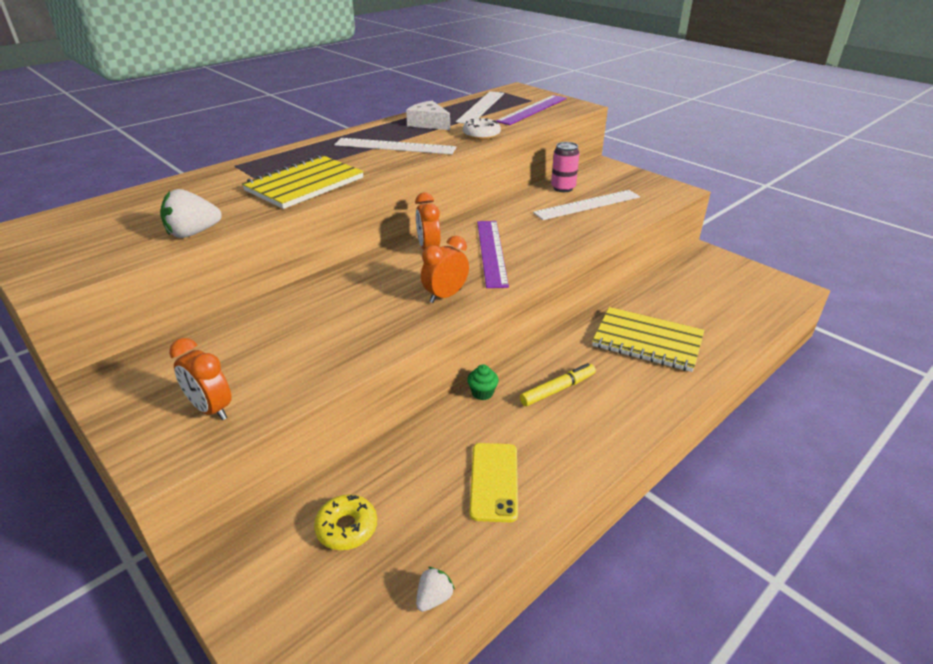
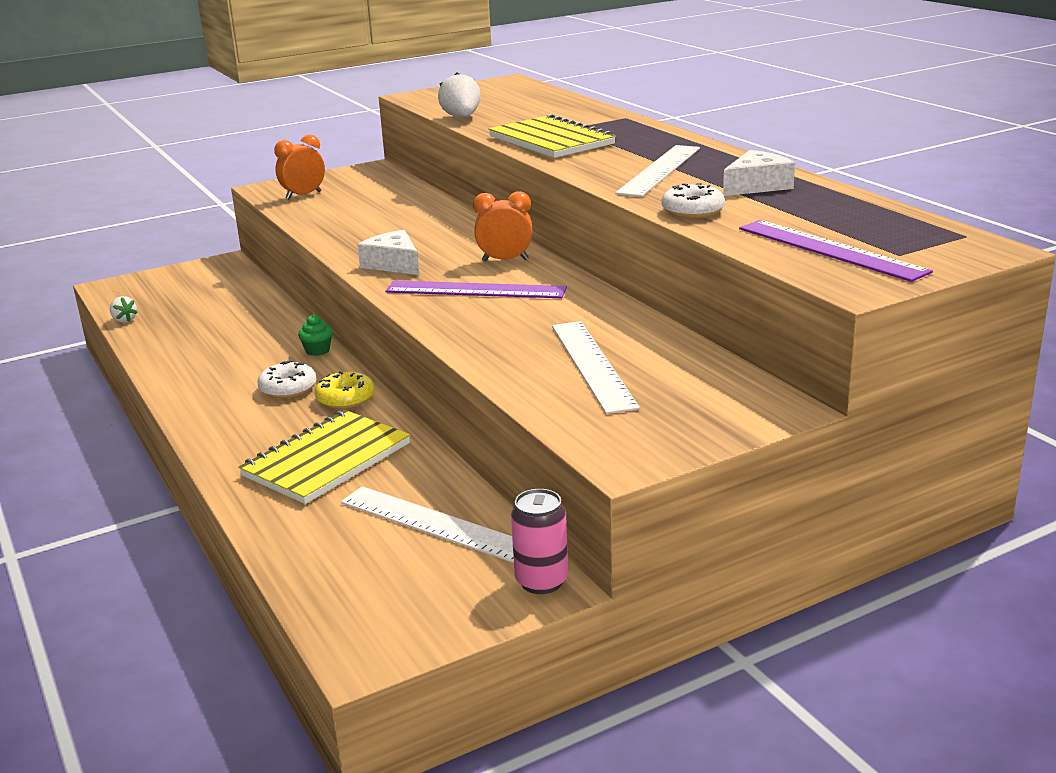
camera: 105 degrees right, 10 degrees down
(347, 528) = (214, 295): yellow donut -> yellow donut (345, 398)
(445, 296) = (393, 264): orange clock -> white cheese
(481, 107) = (847, 217): white ruler -> white ruler (435, 524)
(494, 481) = (200, 347): yellow phone -> none
(557, 389) = (288, 388): yellow marker -> white donut
(563, 188) = (670, 354): pink can -> pink can (541, 581)

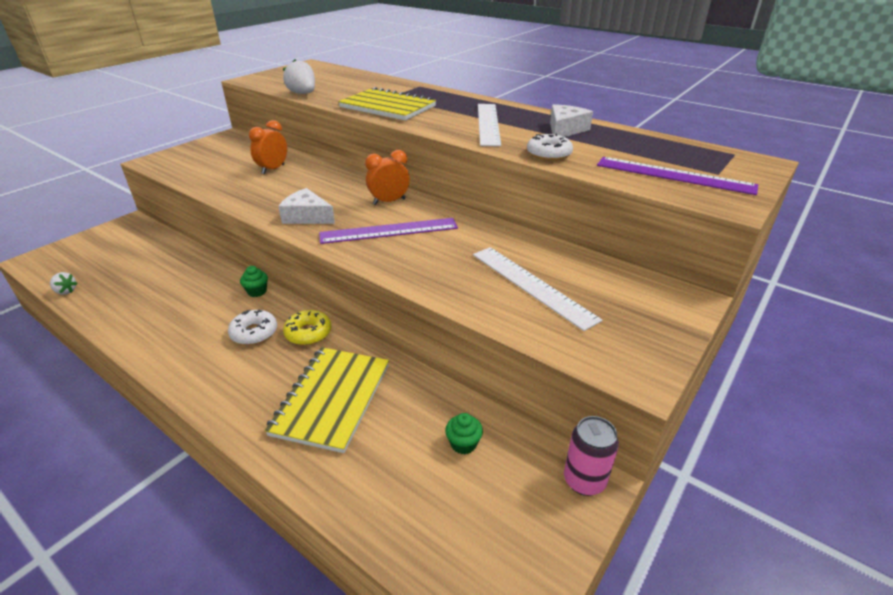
camera: 25 degrees left, 10 degrees up
(303, 195) = (188, 164): orange clock -> orange clock (273, 169)
(435, 524) = (463, 444): white ruler -> green cupcake

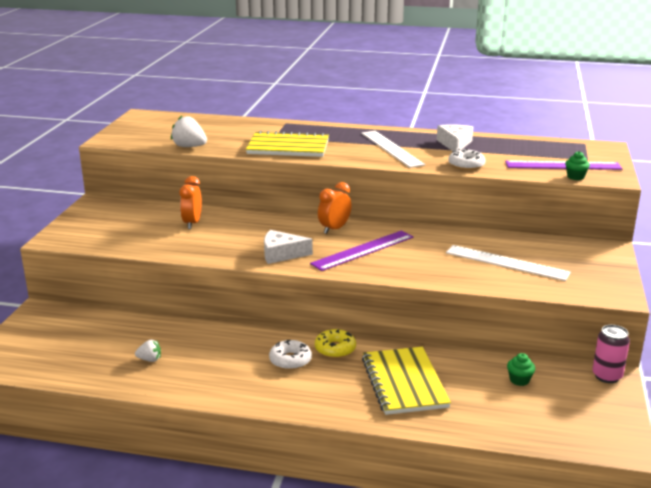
camera: 25 degrees left, 10 degrees down
(66, 291) = (66, 378): white strawberry -> white strawberry (150, 359)
(257, 291) = (253, 333): green cupcake -> green cupcake (575, 177)

